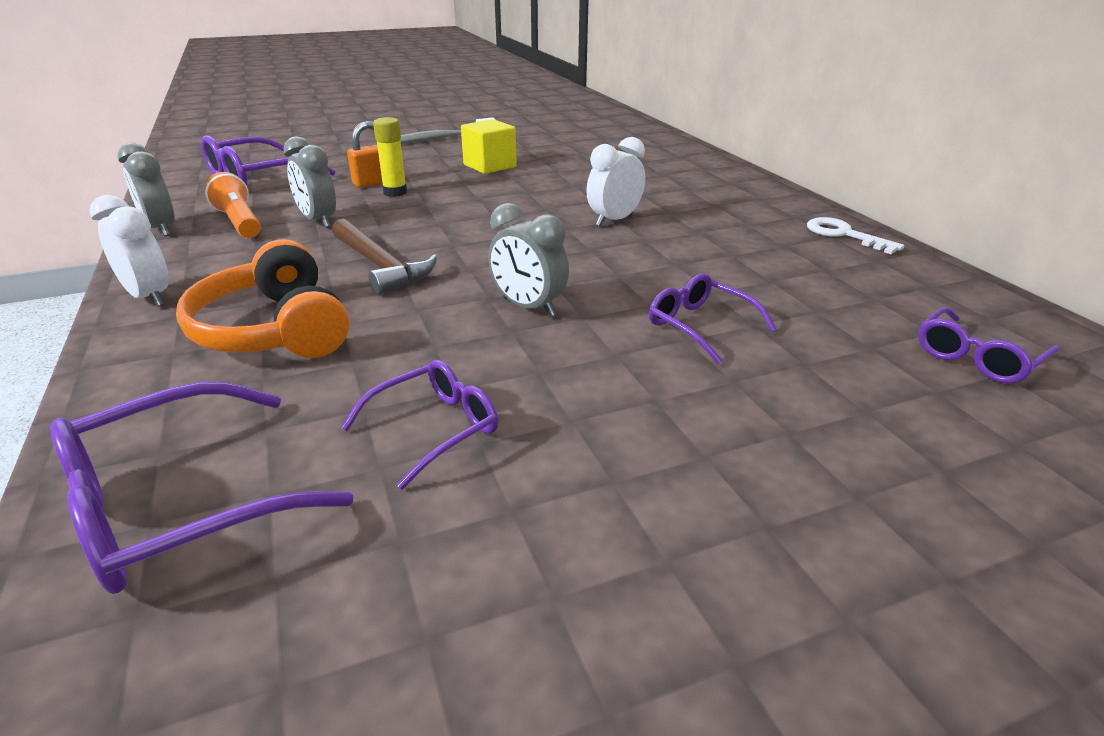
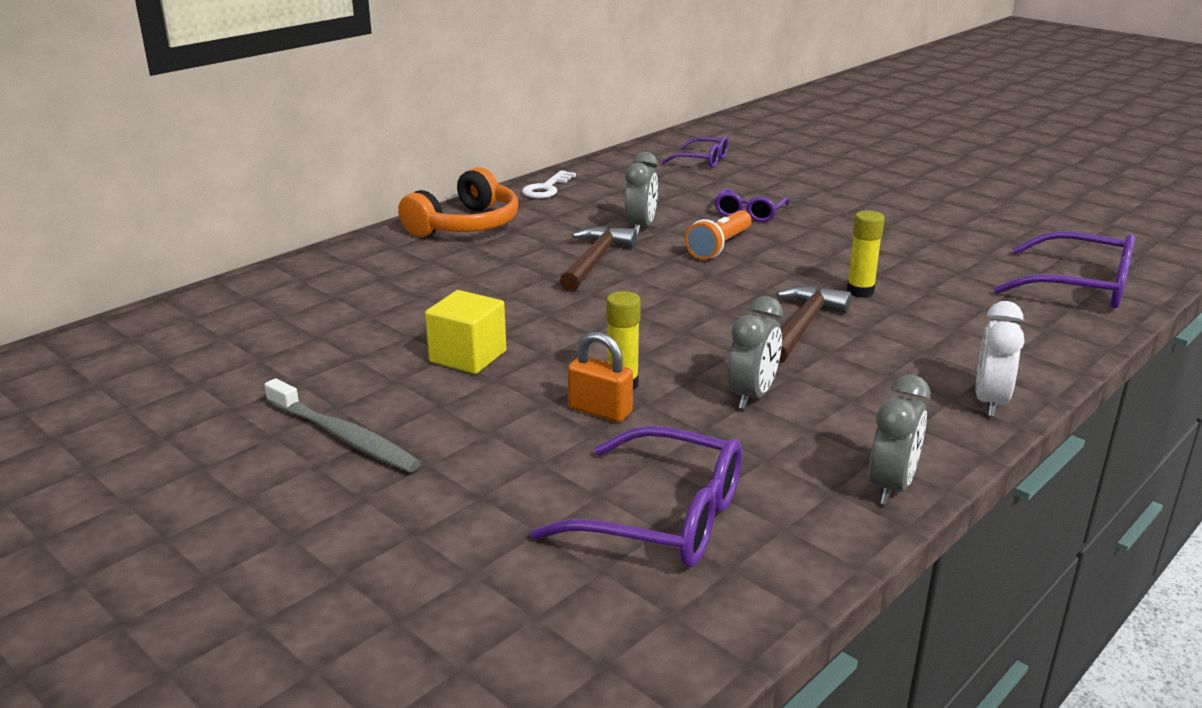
camera: 115 degrees left, 5 degrees down
(239, 222) = (812, 443): orange flashlight -> orange flashlight (719, 246)
(274, 329) = (941, 327): orange headphones -> orange headphones (465, 225)
(405, 317) = (860, 291): none -> yellow glue stick
(434, 428) = (943, 252): purple glasses -> none
(528, 307) = (792, 259): grey clock -> grey clock (641, 227)
(614, 220) = (594, 260): white clock -> brown hammer

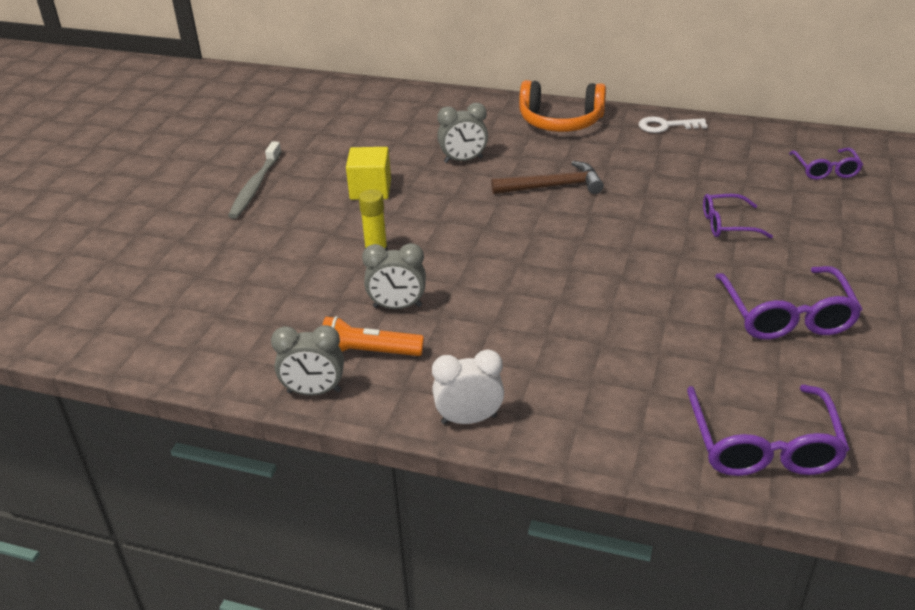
camera: 65 degrees right, 10 degrees up
(600, 411) = (337, 255): orange padlock -> none
(641, 227) = (636, 186): grey clock -> grey clock (463, 160)
(661, 518) = (231, 311): purple glasses -> purple glasses (786, 315)
(719, 246) = (638, 229): orange flashlight -> orange flashlight (369, 352)
(802, 326) = (525, 303): brown hammer -> none
(860, 291) = (618, 316): yellow glue stick -> none

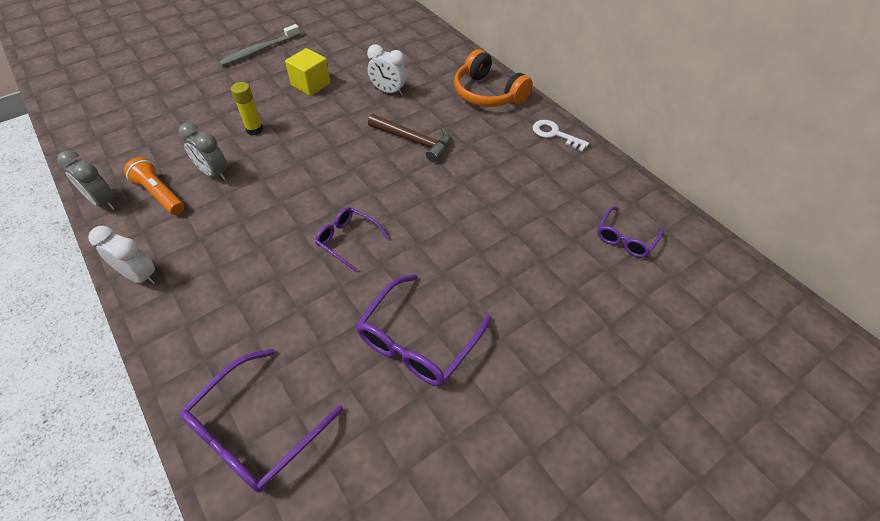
camera: 35 degrees right, 15 degrees up
(463, 160) = (388, 91): grey clock -> white clock
(728, 224) = (484, 239): purple glasses -> purple glasses (348, 240)

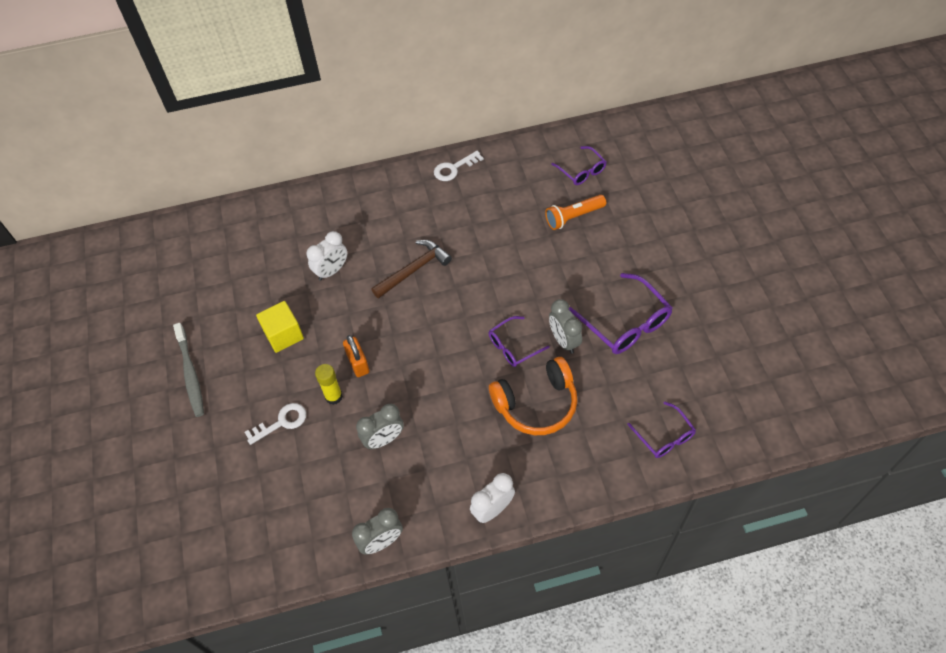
camera: 65 degrees left, 5 degrees up
(160, 194) = (393, 490): orange flashlight -> orange flashlight (573, 217)
(222, 108) = (281, 422): none -> white key
(256, 430) = (664, 436): purple glasses -> purple glasses, size x0.60
(294, 134) = (358, 363): none -> orange padlock
(370, 283) = (564, 341): none -> grey clock
(487, 93) = (376, 195): orange headphones -> orange headphones (536, 404)

